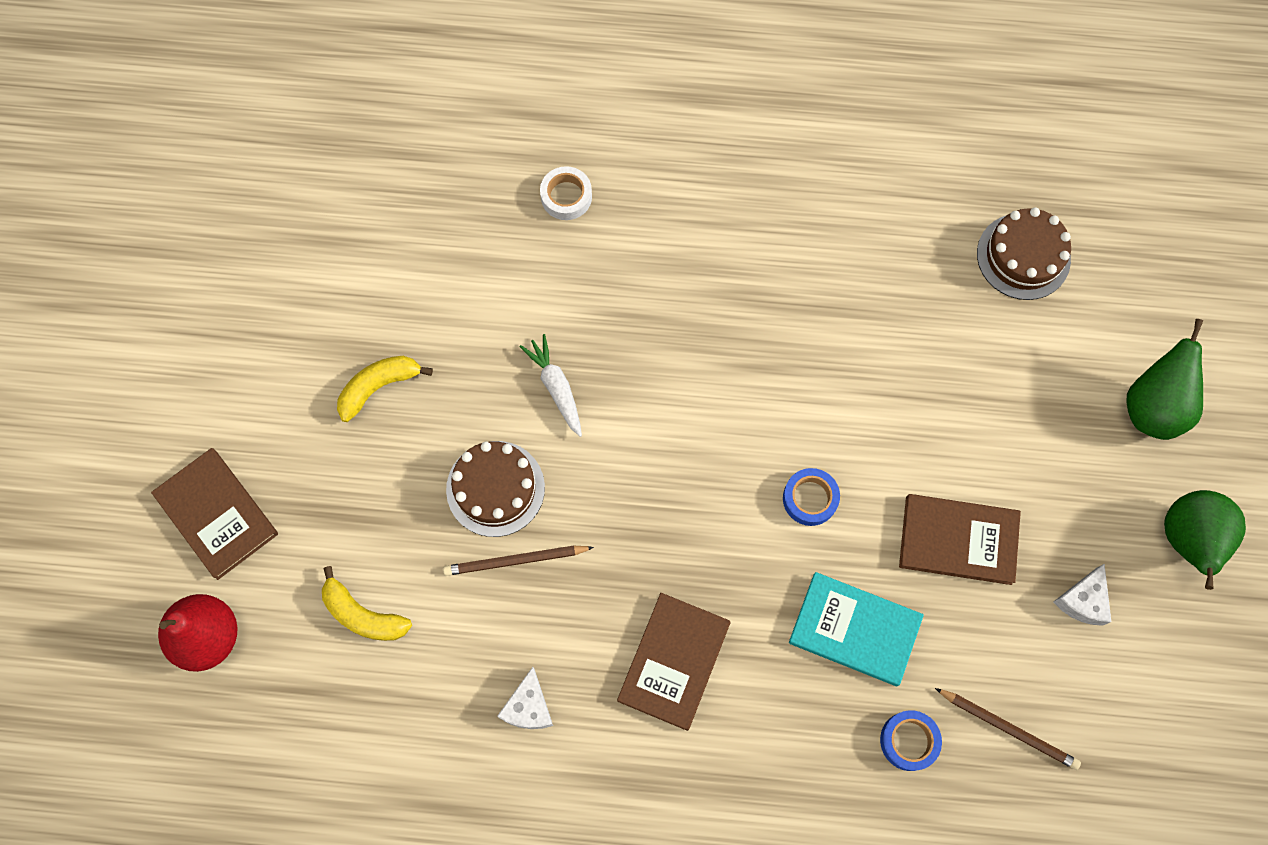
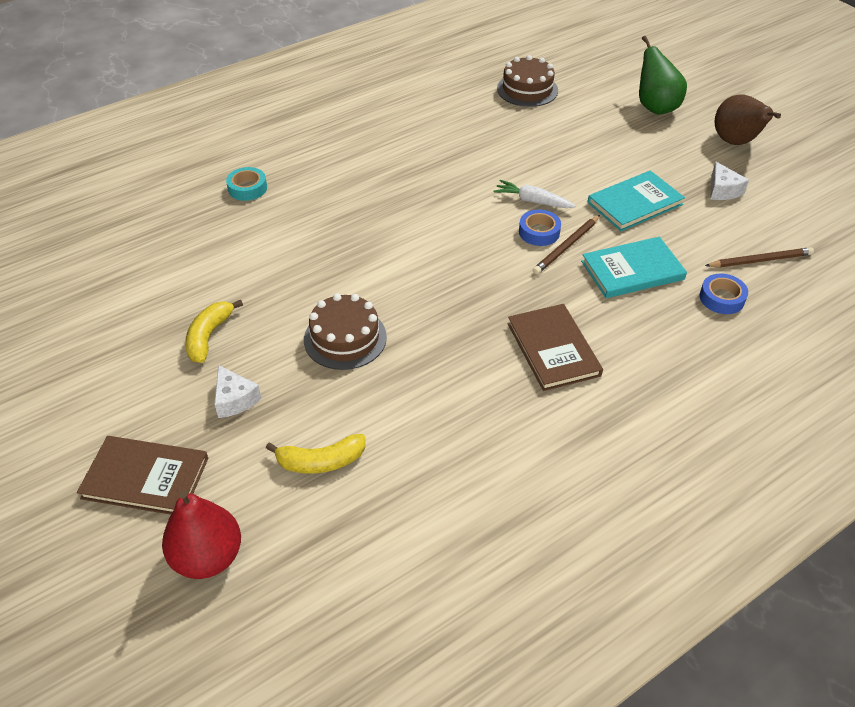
camera: 40 degrees left, 25 degrees down
(515, 561) = (398, 365): brown pencil -> brown pencil (566, 247)
(528, 707) = (491, 433): white cheese -> white cheese (235, 399)
(556, 387) = (333, 270): white carrot -> white carrot (533, 201)
(566, 196) = (247, 188): white tape -> turquoise tape
(958, 540) = (635, 203): brown book -> turquoise book
(1188, 541) = (736, 142): green pear -> brown pear

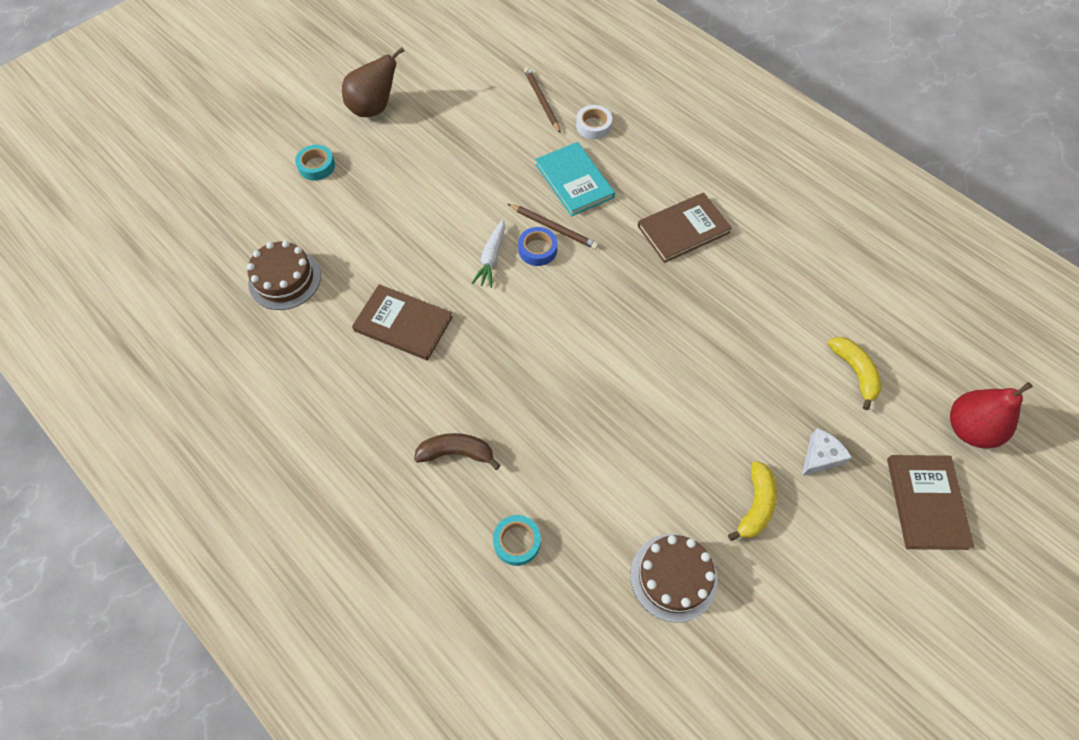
camera: 100 degrees left, 15 degrees up
(209, 336) = (755, 505): yellow banana -> yellow banana turned 75 degrees counterclockwise
(336, 165) = (456, 453): none -> brown banana
(345, 338) = (719, 383): brown cake -> brown cake (673, 577)
(468, 146) = (403, 324): none -> brown book
(635, 203) = (481, 180): turquoise book -> none
(655, 107) = (316, 166): green pear -> turquoise tape
(721, 298) = (593, 126): blue tape -> white tape
(722, 190) = (451, 120): white cheese -> none

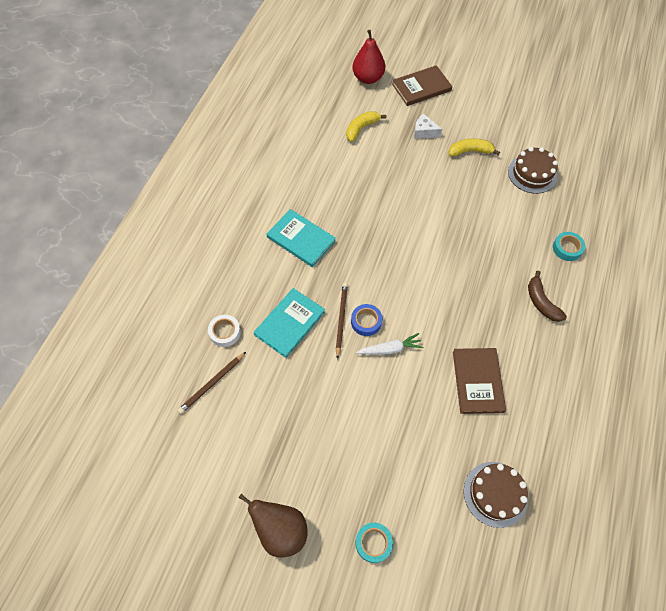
camera: 115 degrees left, 0 degrees up
(683, 229) = (301, 239): brown book -> turquoise book

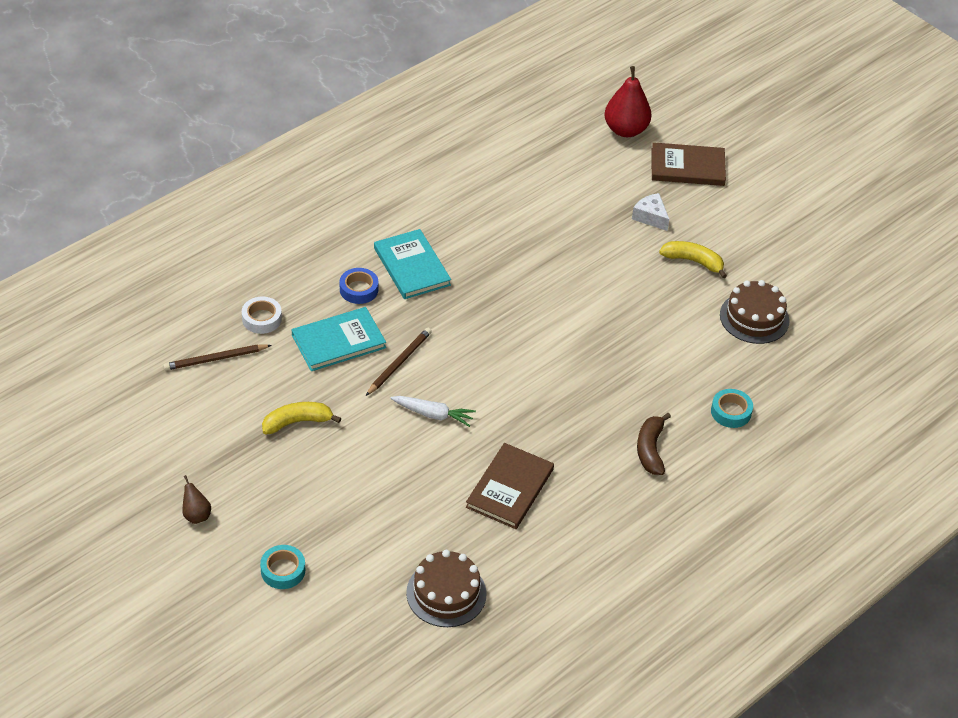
camera: 25 degrees right, 15 degrees down
(281, 530) = (196, 515): brown pear -> brown pear, size x0.50
(361, 128) = (573, 182): yellow banana -> yellow banana (297, 422)
(366, 322) = (426, 377): blue tape -> blue tape (359, 289)

